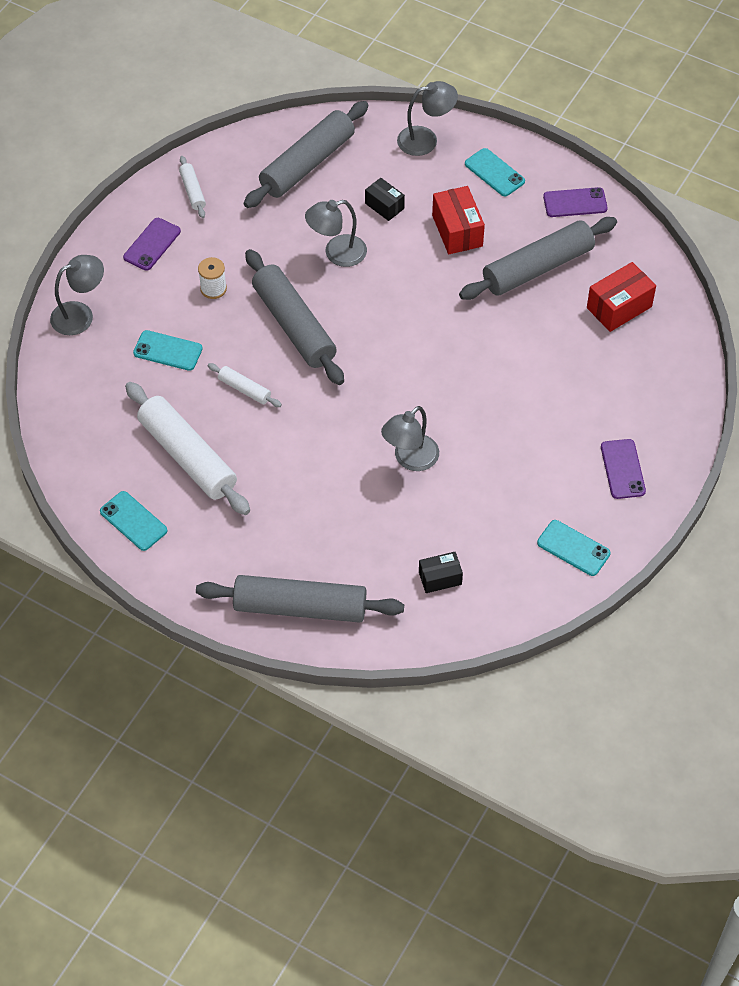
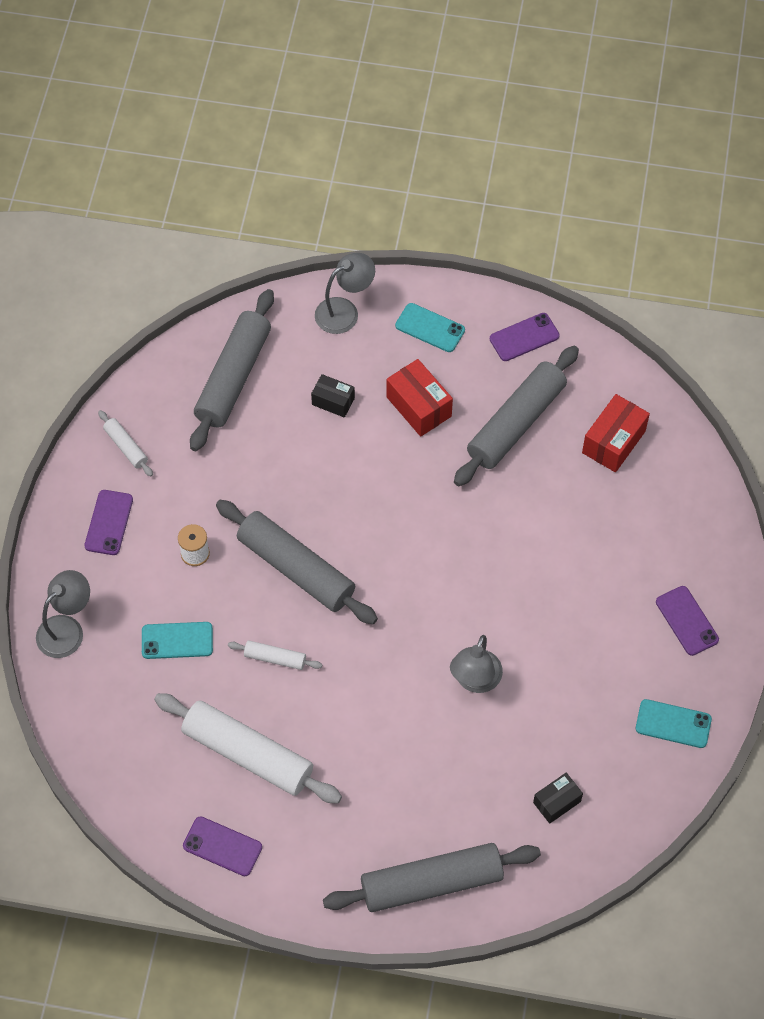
camera: 20 degrees left, 5 degrees up
(133, 521) = (222, 846): turquoise phone -> purple phone
(337, 253) = (306, 471): grey lamp -> none

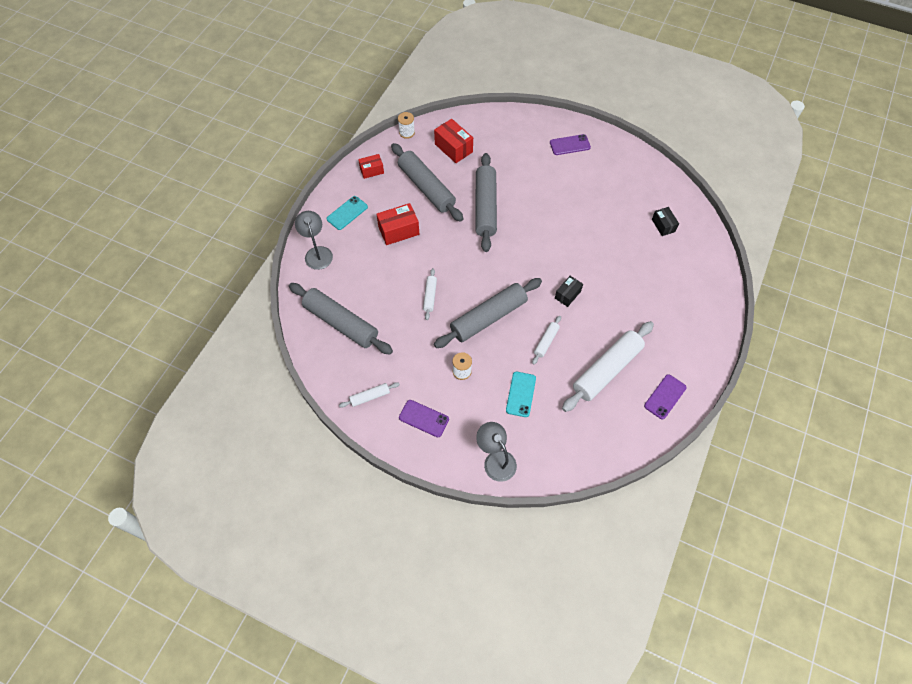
camera: 75 degrees left, 0 degrees up
(311, 480) = (430, 296): none -> white rolling pin
(333, 401) = (379, 273): black box -> black box (567, 295)
(431, 882) = (702, 294): grey rolling pin -> grey rolling pin (485, 207)
(475, 681) = (583, 245): grey lamp -> none
(524, 337) = (372, 170): purple phone -> red box
(622, 365) = (407, 132): none -> white spool
(673, 724) = (627, 165): turquoise phone -> none

